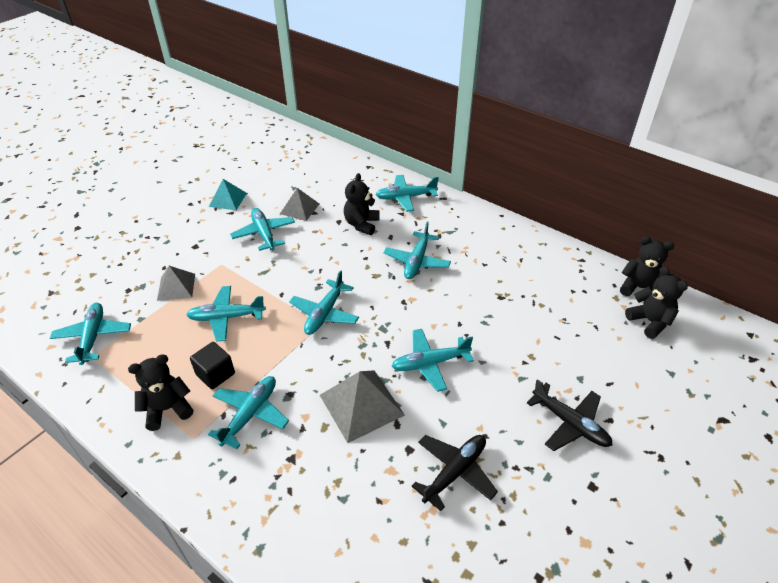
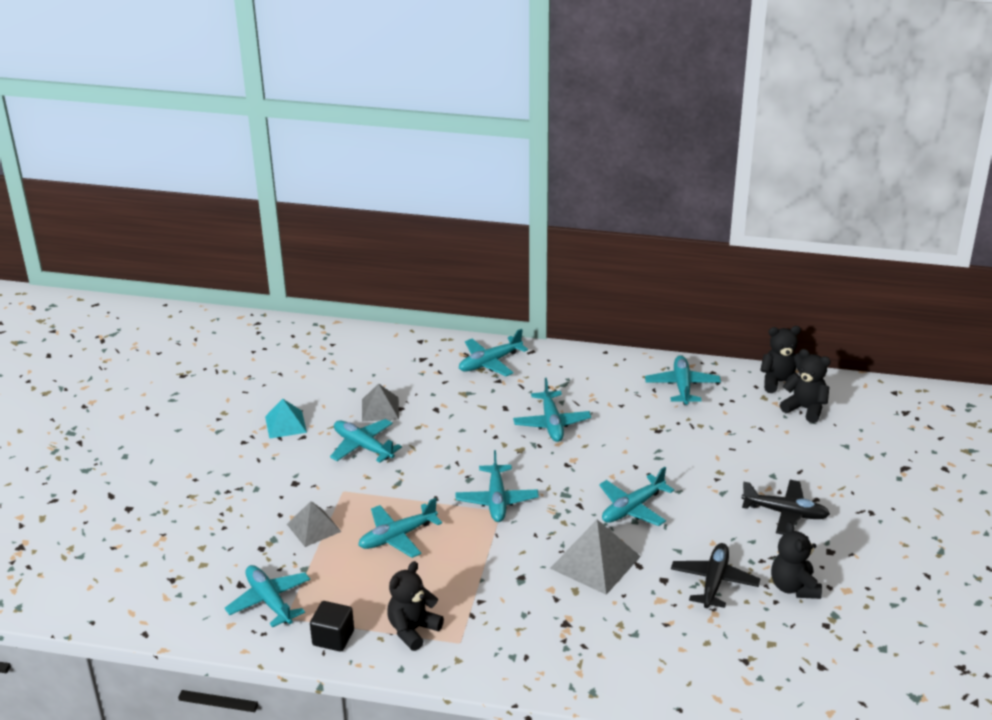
camera: 25 degrees left, 10 degrees down
(215, 374) = (433, 587): black cube -> black cube (333, 638)
(250, 414) = (498, 605): turquoise plane -> turquoise plane (682, 386)
(361, 224) = (464, 405): black teddy bear -> black teddy bear (794, 587)

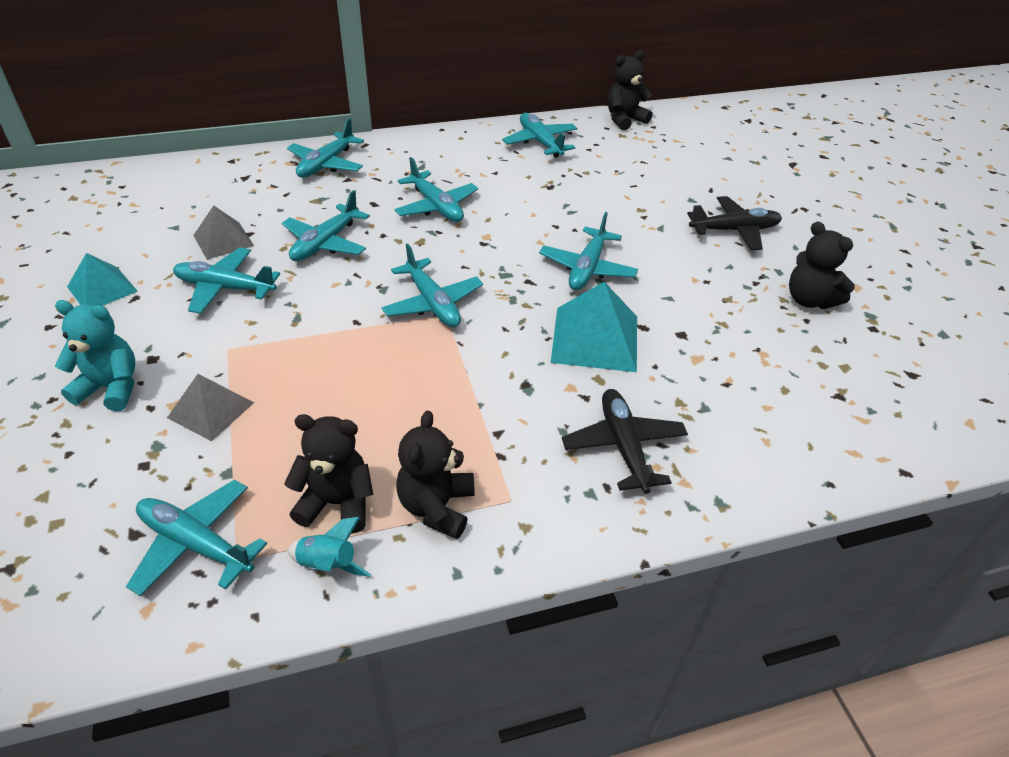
camera: 30 degrees left, 10 degrees up
(263, 495) = (111, 388): none -> turquoise teddy bear
(333, 638) = (328, 564): black cube -> turquoise rocket
(397, 537) = (336, 385): turquoise plane -> turquoise plane (325, 243)
(595, 562) = (595, 338): grey pyramid -> turquoise pyramid
(714, 581) = (732, 319): black plane -> black plane (623, 446)
(805, 409) = (666, 136): black teddy bear -> black teddy bear (337, 503)

